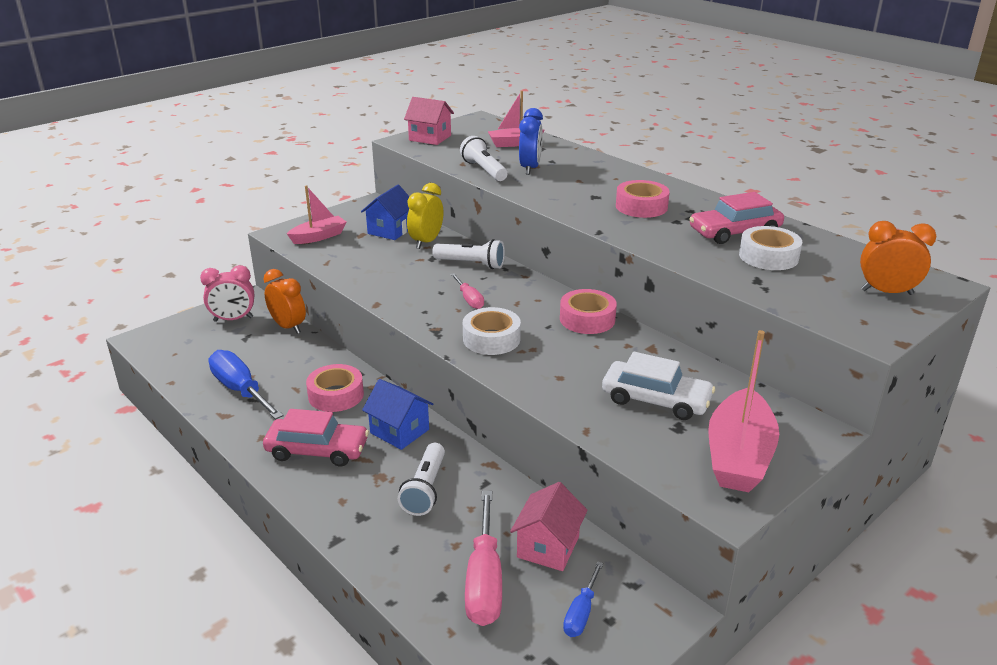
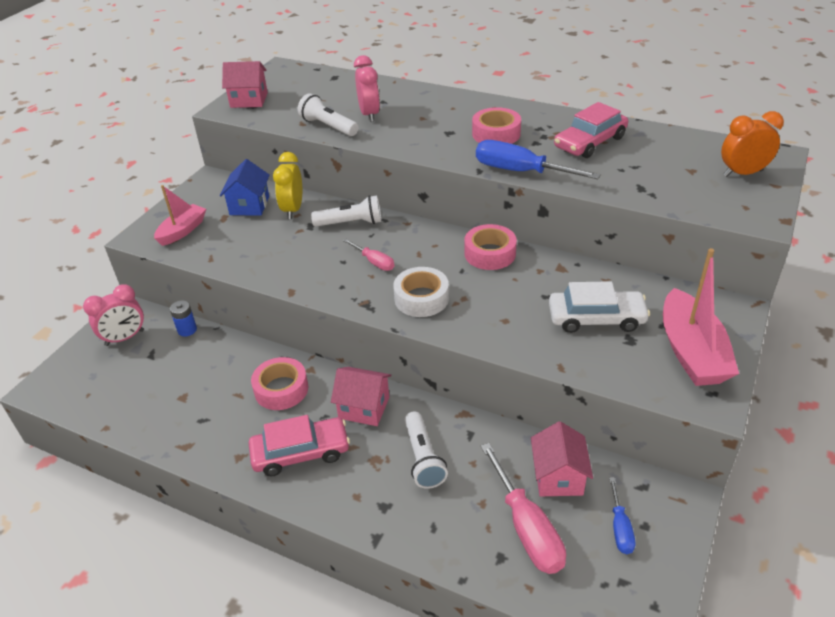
camera: 20 degrees left, 10 degrees up
(240, 390) = (184, 414): blue screwdriver -> blue screwdriver (520, 171)
(288, 327) = (187, 330): orange clock -> blue battery
(399, 431) = (364, 408): blue house -> pink house
(514, 143) = (334, 89): pink boat -> none
(530, 168) = (369, 114): blue clock -> pink clock
(768, 256) = (633, 161): white tape -> none

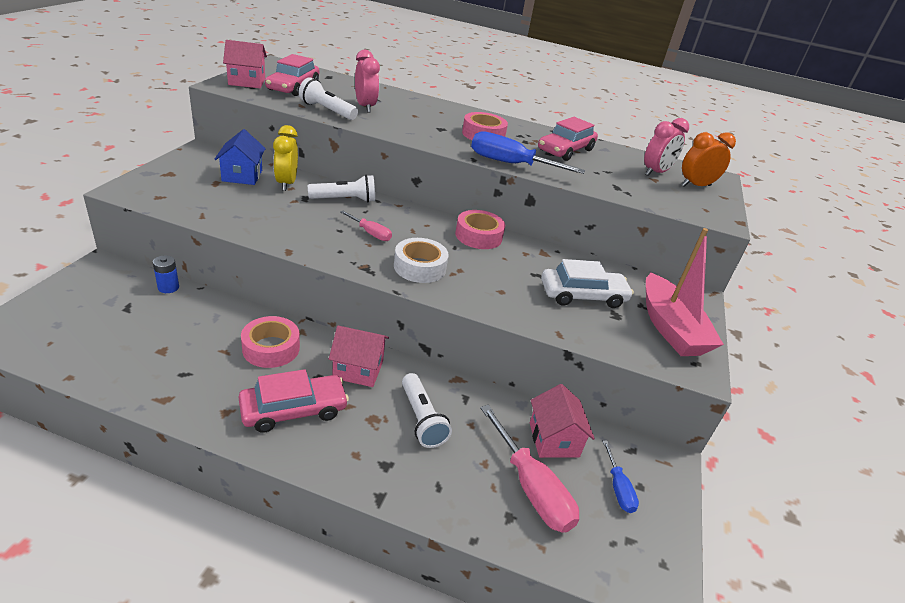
camera: 15 degrees left, 5 degrees down
(125, 338) = (97, 290): pink clock -> pink clock (656, 172)
(182, 231) = (171, 189): pink boat -> none
(295, 99) = (293, 87): none -> pink car

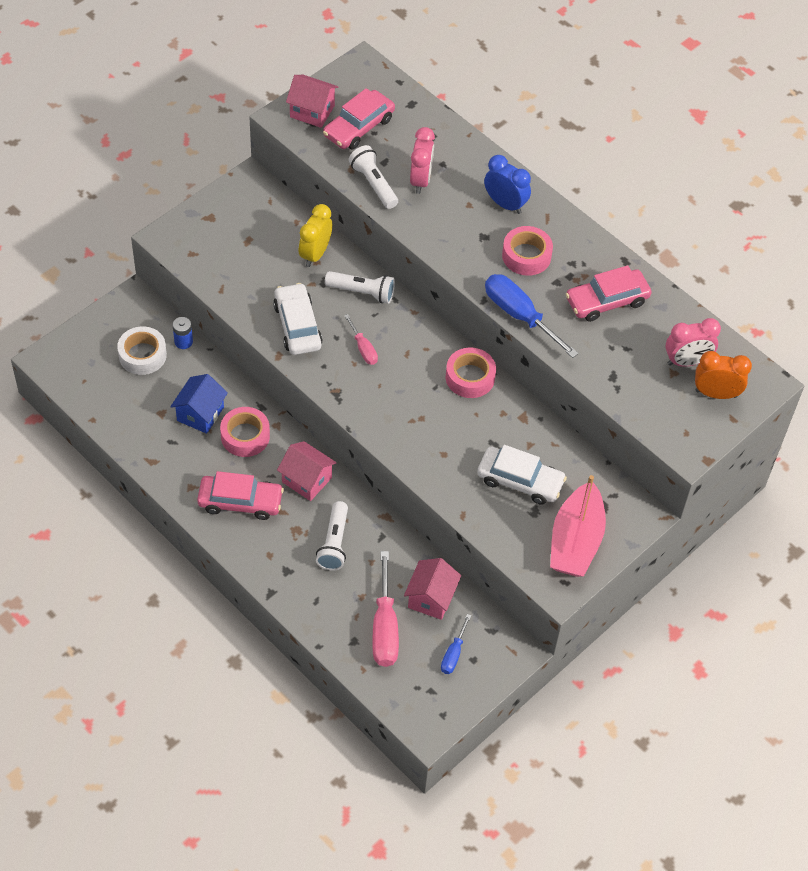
camera: 30 degrees right, 20 degrees up
(242, 175) = (277, 233): blue house -> blue house (200, 414)
(296, 228) = (297, 326): none -> white car
(420, 267) = (385, 405): white tape -> white tape (142, 355)
(442, 113) = (505, 204): none -> blue clock

